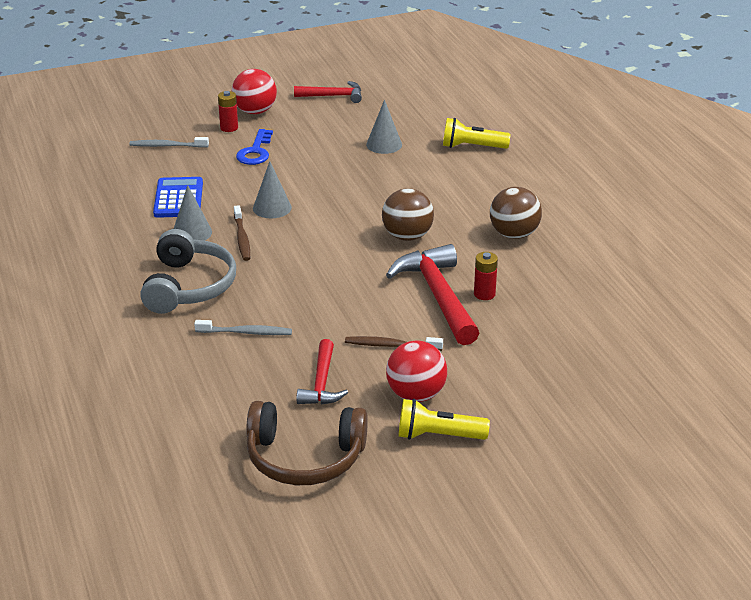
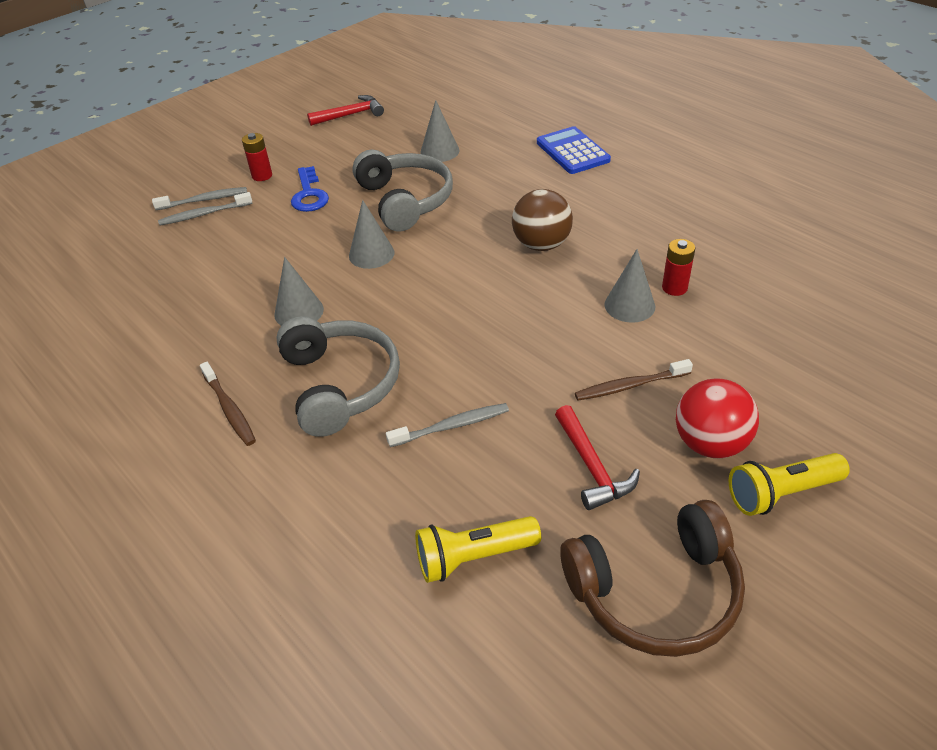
camera: 20 degrees left, 10 degrees up
(173, 135) = (204, 200): none -> grey toothbrush
(178, 198) = (256, 274): blue calculator -> blue calculator (572, 151)
(242, 238) = (362, 301): brown toothbrush -> brown toothbrush (229, 409)
(255, 111) = (279, 151): red ball -> none
(326, 176) = (405, 201): none -> grey headphones
(438, 296) = (629, 305): red hammer -> grey cone
(472, 147) = (528, 131): yellow flashlight -> yellow flashlight (474, 557)
(514, 234) = (645, 211): brown ball -> none

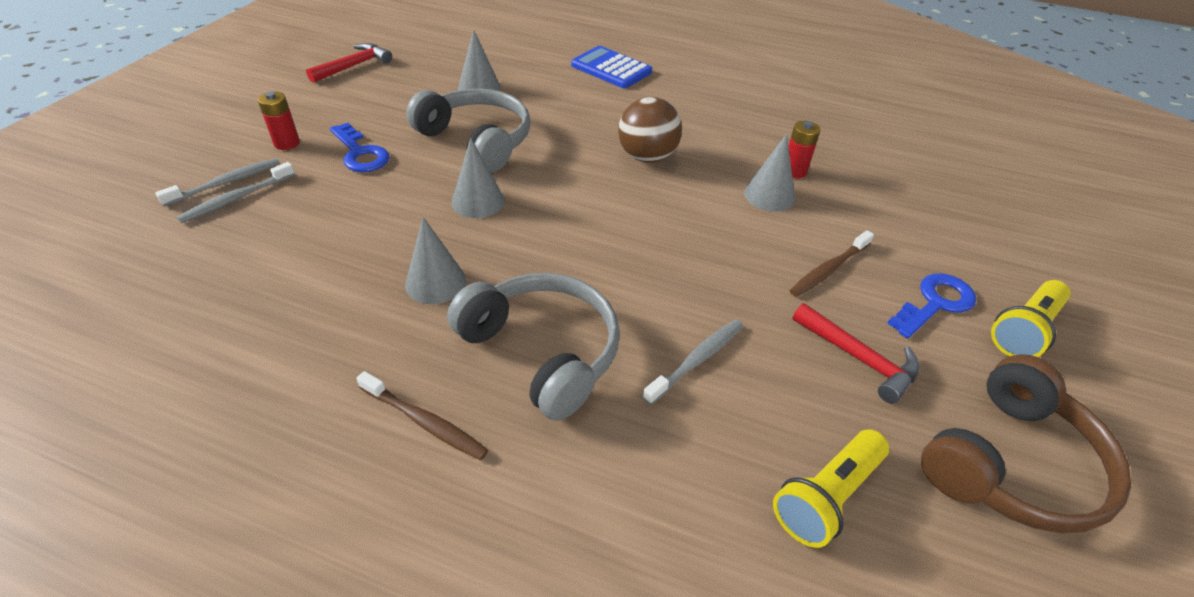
camera: 30 degrees left, 0 degrees up
(710, 443) = (935, 303): red ball -> blue key

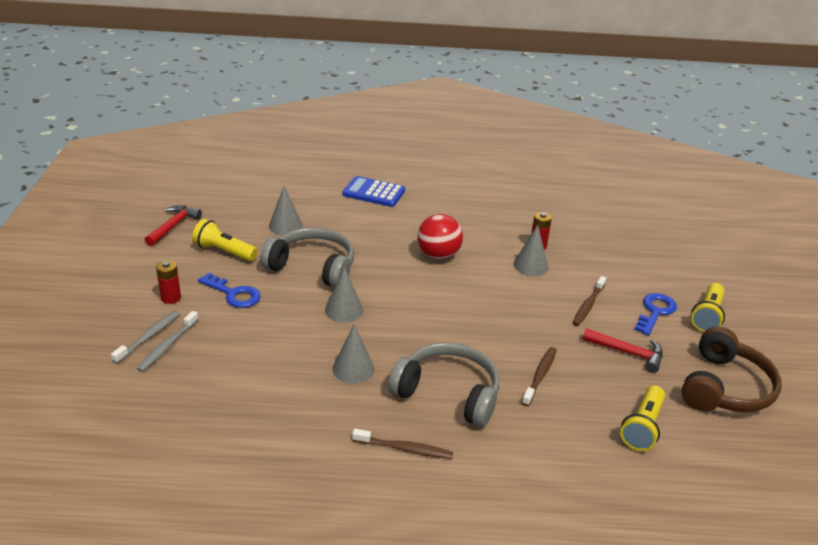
camera: 20 degrees left, 10 degrees down
(387, 103) = (224, 251): none -> yellow flashlight
(647, 157) = (438, 255): brown ball -> red ball
(697, 360) = (540, 376): grey toothbrush -> brown toothbrush

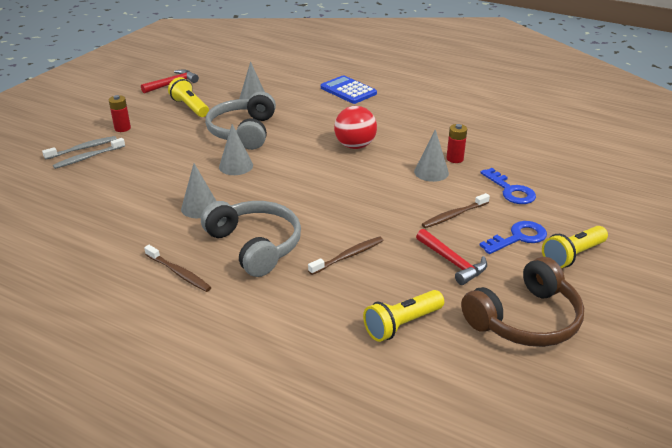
camera: 30 degrees right, 0 degrees up
(233, 294) = (167, 136): blue key -> blue key (510, 190)
(312, 267) = (243, 132): grey headphones -> grey headphones turned 135 degrees counterclockwise

